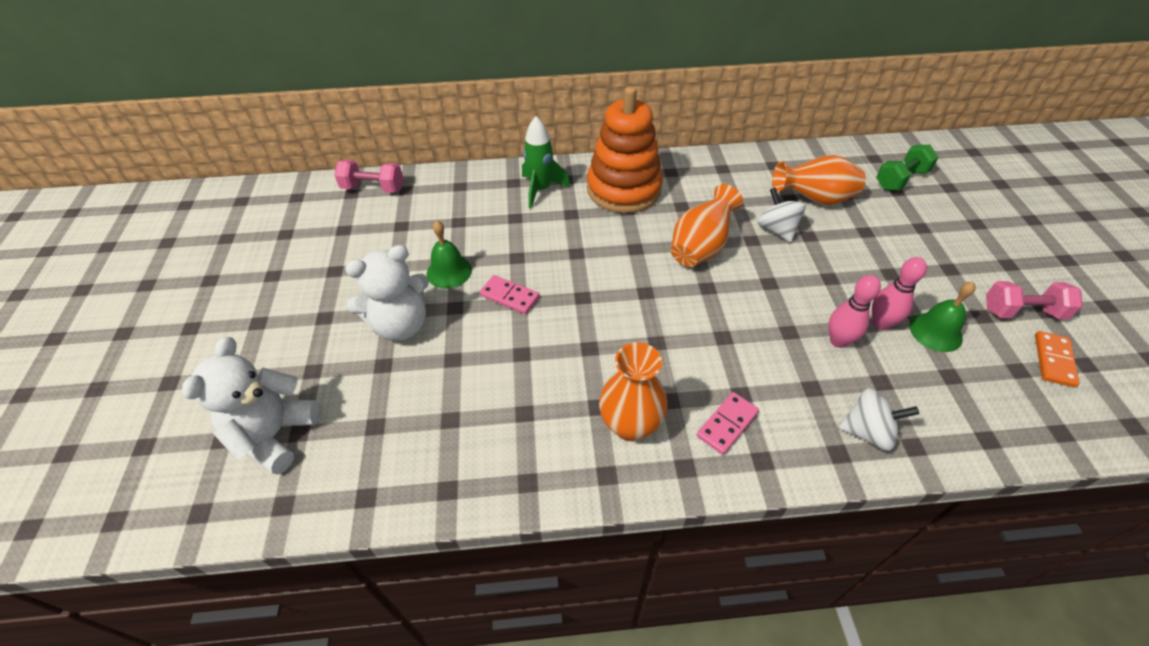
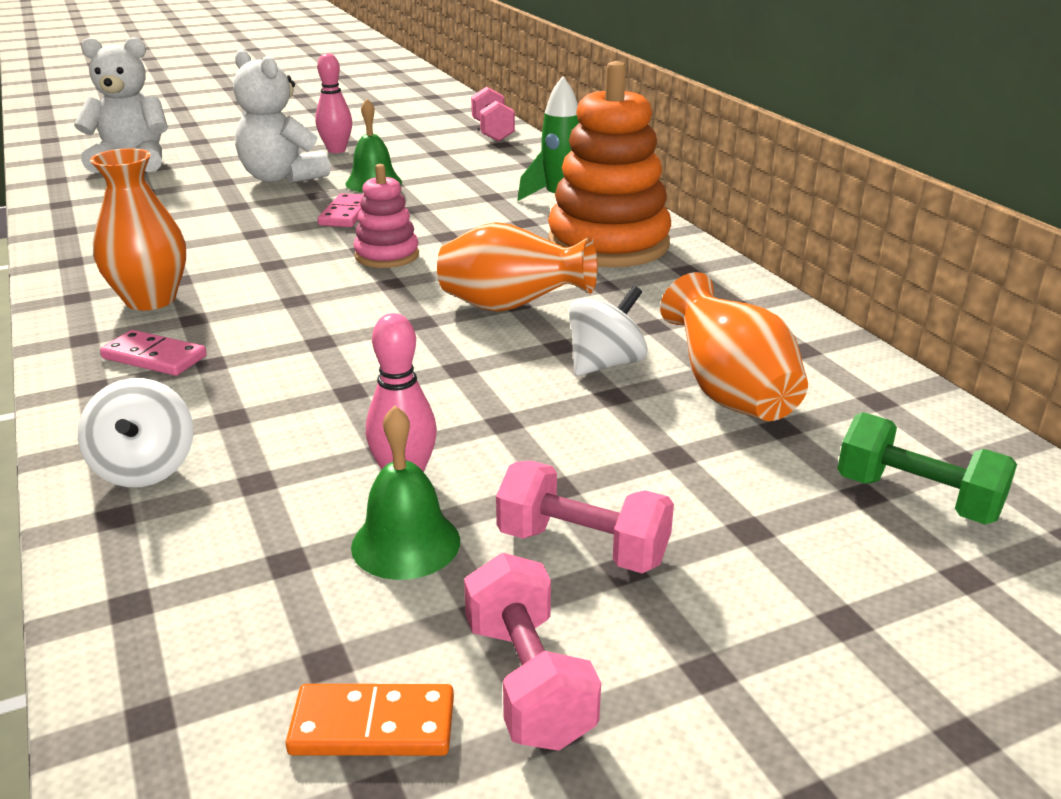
camera: 70 degrees right, 20 degrees down
(600, 287) = (387, 255): none -> pink stacking toy
(838, 341) = (343, 435): pink bowling pin -> pink bowling pin (336, 150)
(936, 277) = (582, 547): none -> pink dumbbell

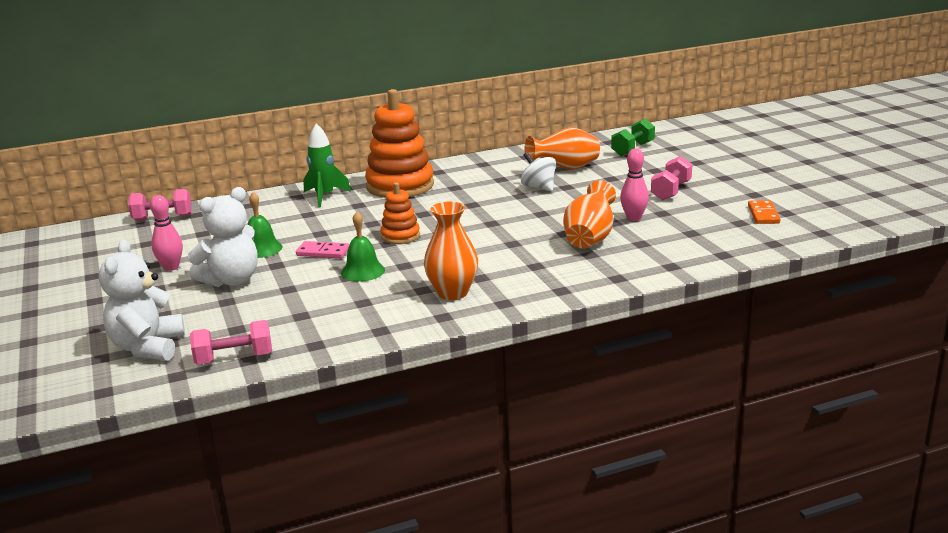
camera: 85 degrees left, 5 degrees down
(145, 469) = (636, 265): white spinning top -> none
(154, 357) = (529, 280): pink domino -> none
(387, 255) = (400, 236): pink stacking toy -> orange stacking toy
(406, 543) = (676, 215): green bell -> green bell (363, 271)
(511, 308) = (478, 205): orange vase -> orange vase (590, 239)
(528, 681) = (737, 197): pink dumbbell -> pink dumbbell (234, 358)

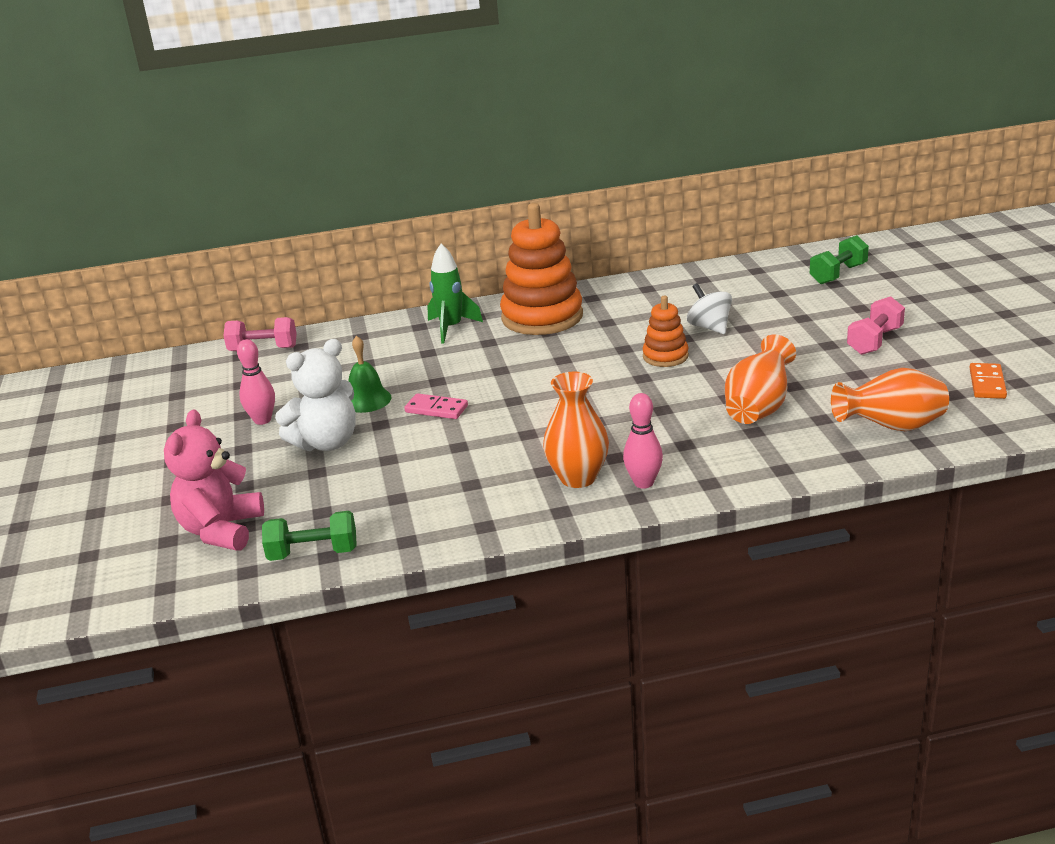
camera: 10 degrees right, 5 degrees up
(148, 347) = (221, 530): white teddy bear -> pink teddy bear
(234, 358) = (313, 553): pink dumbbell -> green dumbbell
(363, 271) = (478, 439): green bell -> none
(400, 236) = (530, 391): orange stacking toy -> orange stacking toy (665, 356)
(565, 169) = (747, 300): orange vase -> orange vase (891, 427)
(633, 218) = (819, 380): pink bowling pin -> pink bowling pin (643, 483)

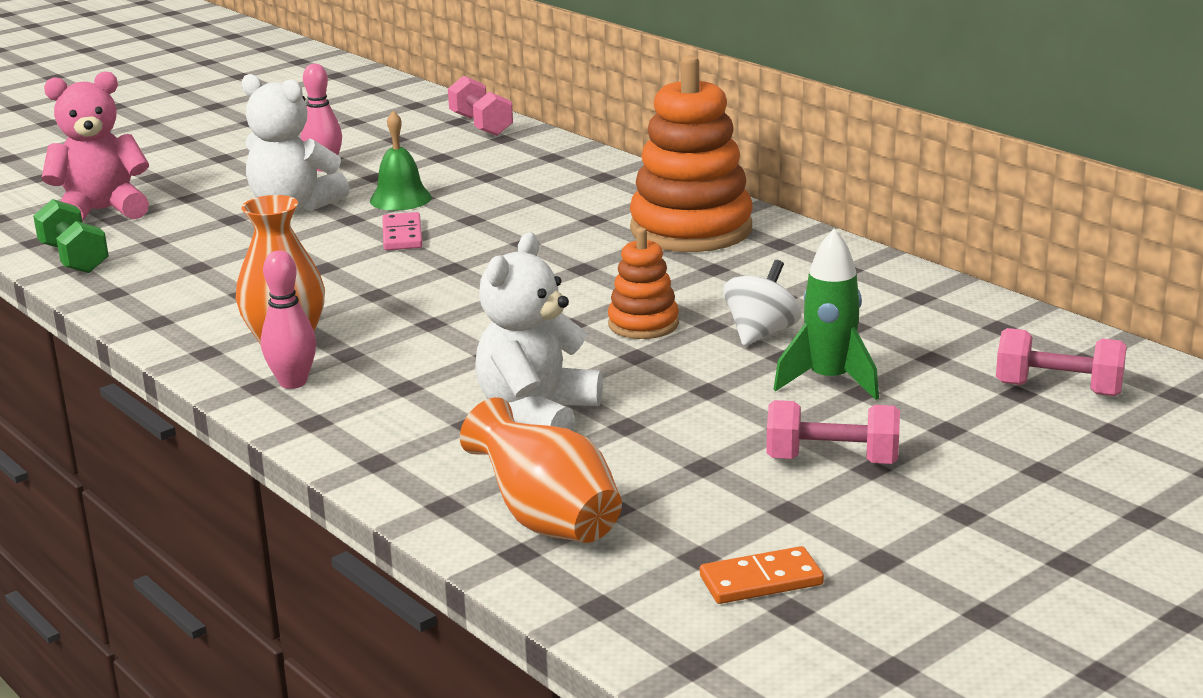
camera: 60 degrees right, 5 degrees down
(451, 328) = (612, 192): green rocket -> green rocket (829, 381)
(758, 408) = (537, 414): orange vase -> white teddy bear
(838, 274) = (1058, 389): green dumbbell -> pink dumbbell

